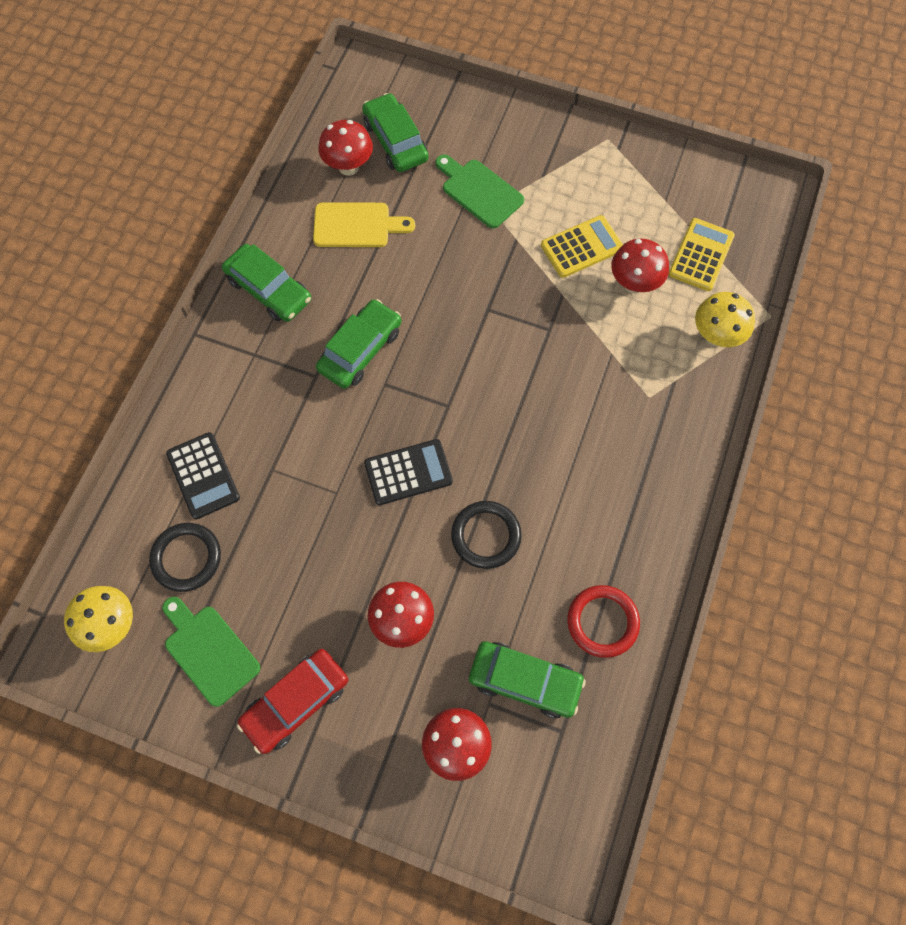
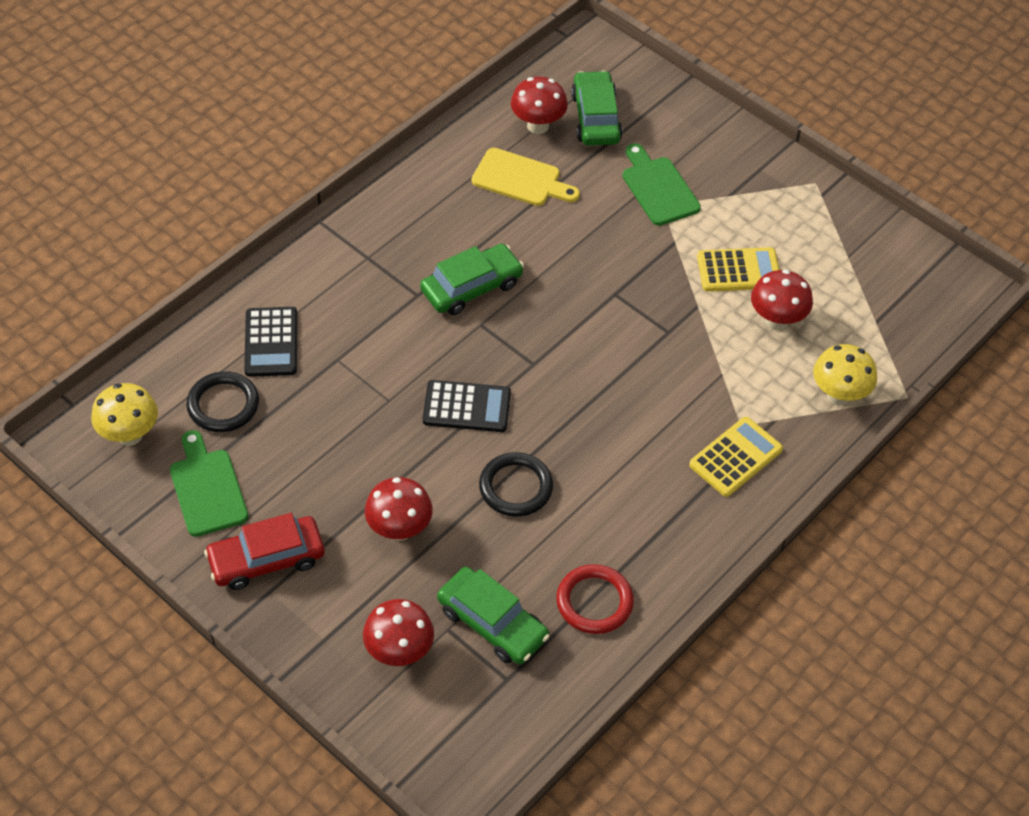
camera: 20 degrees right, 15 degrees down
(269, 289) = (408, 207): green car -> none
(701, 255) = (860, 318): yellow calculator -> yellow calculator (735, 457)

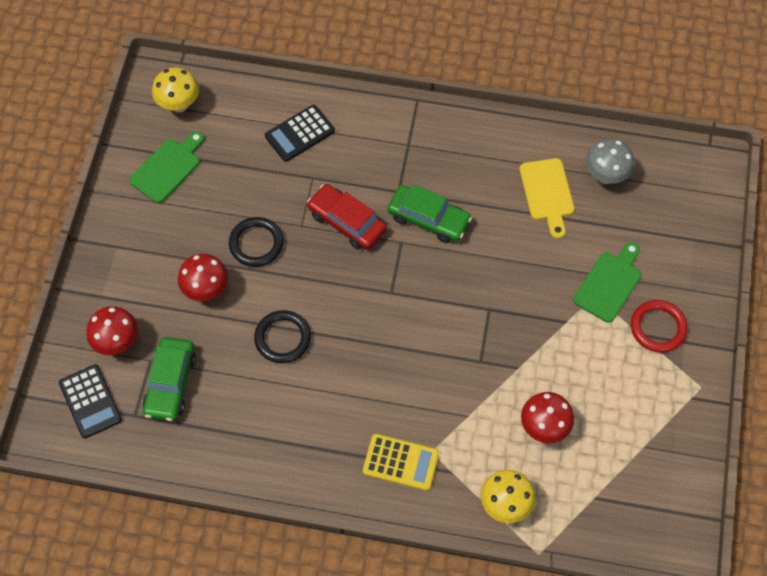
camera: 60 degrees right, 10 degrees up
(223, 405) = (234, 138): black ring -> black ring (256, 243)
(266, 559) = (138, 231): red car -> red car (347, 222)
(466, 407) = (327, 273): black calculator -> black calculator (90, 401)
(538, 126) = (606, 176): red mushroom -> grey mushroom
(594, 602) = (224, 435): red ring -> red ring (658, 327)
(595, 118) = (644, 207): green car -> none
(738, 270) = (572, 378): yellow calculator -> none

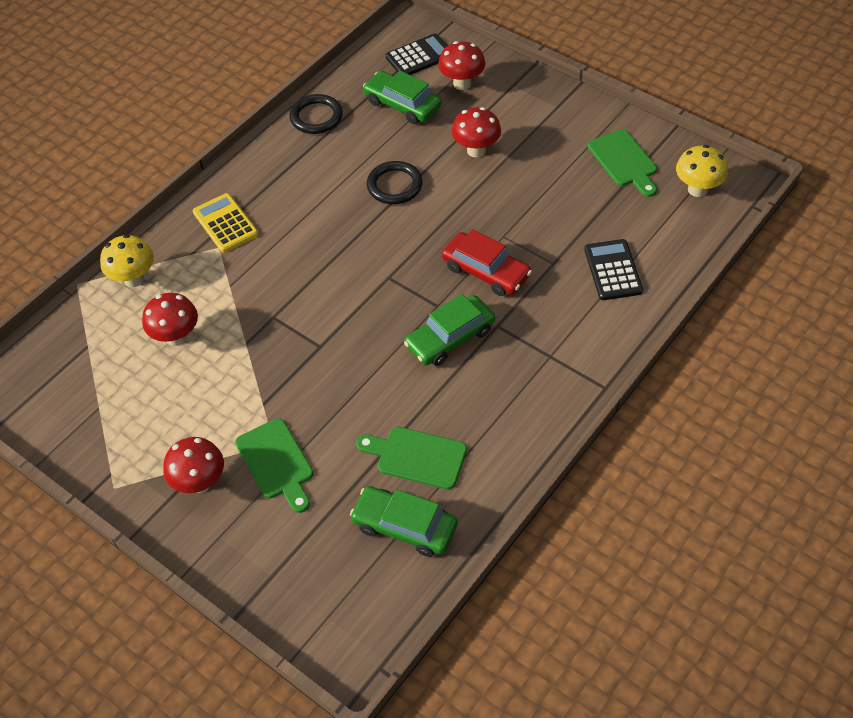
camera: 120 degrees right, 10 degrees down
(90, 401) = (419, 56): black calculator -> black calculator turned 150 degrees clockwise
(256, 243) = (503, 198): black ring -> black ring (316, 117)
(347, 222) = (486, 271): red car -> red car turned 60 degrees clockwise
(400, 462) = (225, 223): yellow calculator -> yellow calculator turned 105 degrees clockwise
(547, 193) = (416, 457): yellow cutting board -> green cutting board
(606, 176) = (404, 526): grey mushroom -> green car
(658, 327) = (200, 482): red ring -> red mushroom

